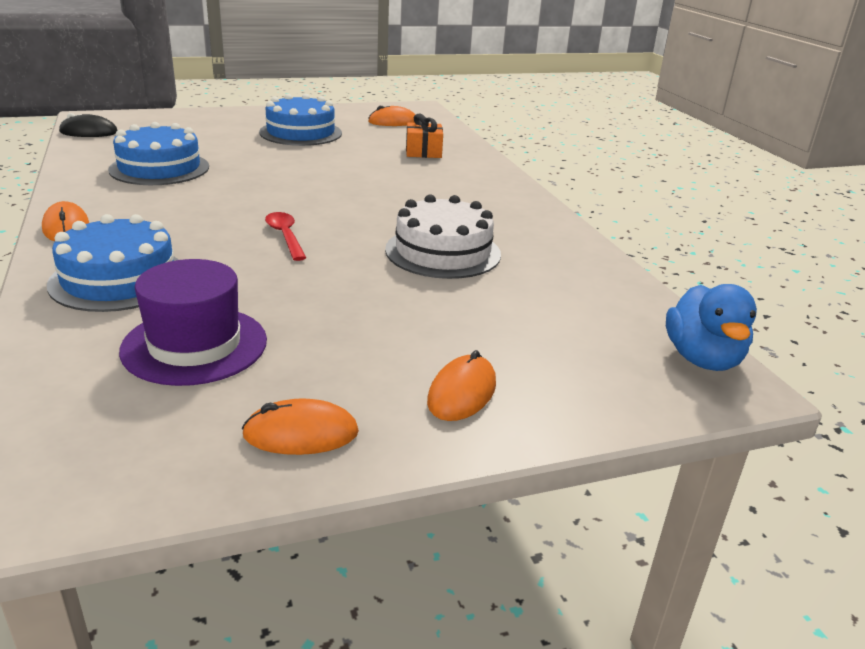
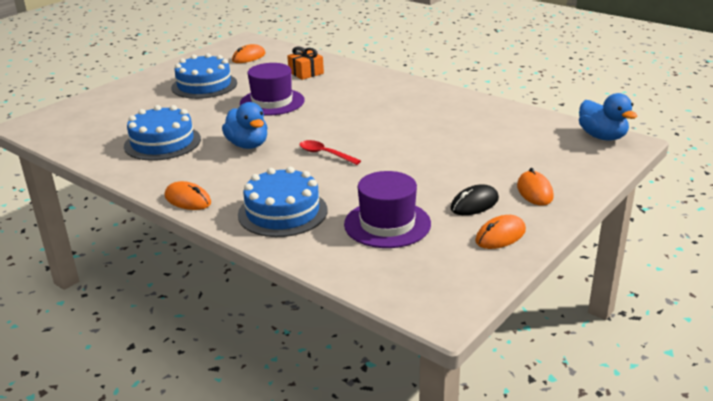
camera: 30 degrees left, 0 degrees up
(89, 132) = (52, 136): black mouse -> black mouse (474, 204)
(228, 198) = (248, 145): none -> blue duck
(334, 167) = (272, 102): none -> purple hat
(443, 252) = (420, 130): white cake -> none

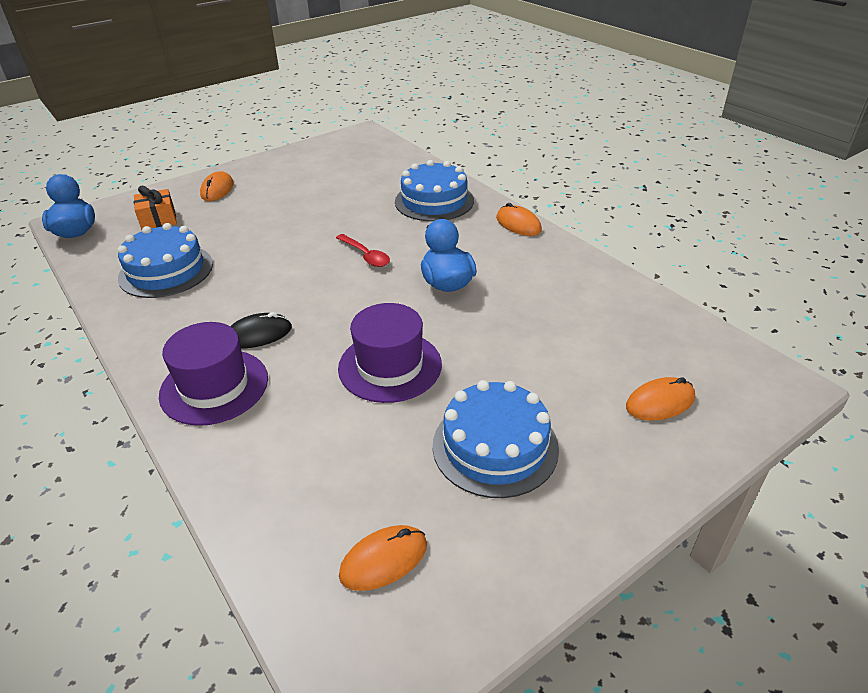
camera: 165 degrees left, 10 degrees up
(162, 142) = (554, 306): blue cake -> blue cake (166, 270)
(306, 73) = (296, 449): orange gift -> orange gift (158, 220)
(387, 224) = (356, 181): purple hat -> purple hat (214, 386)
(474, 204) = (275, 187): black mouse -> black mouse (258, 334)
(500, 236) = (283, 164): orange mouse -> orange mouse (660, 402)

